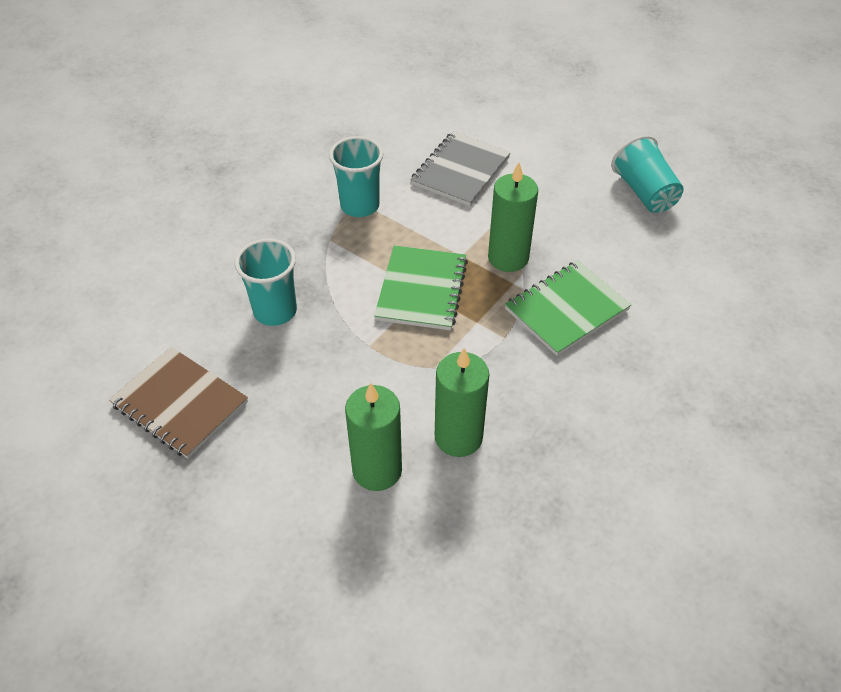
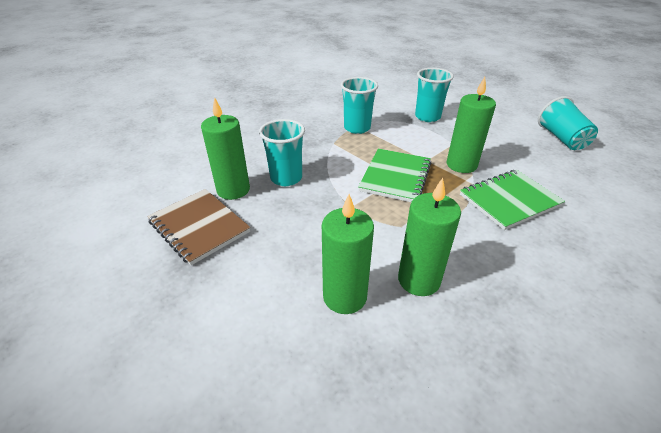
camera: 10 degrees right, 10 degrees down
(207, 340) = (233, 190): none -> green candle
(460, 171) = (427, 117): grey notebook -> turquoise cup

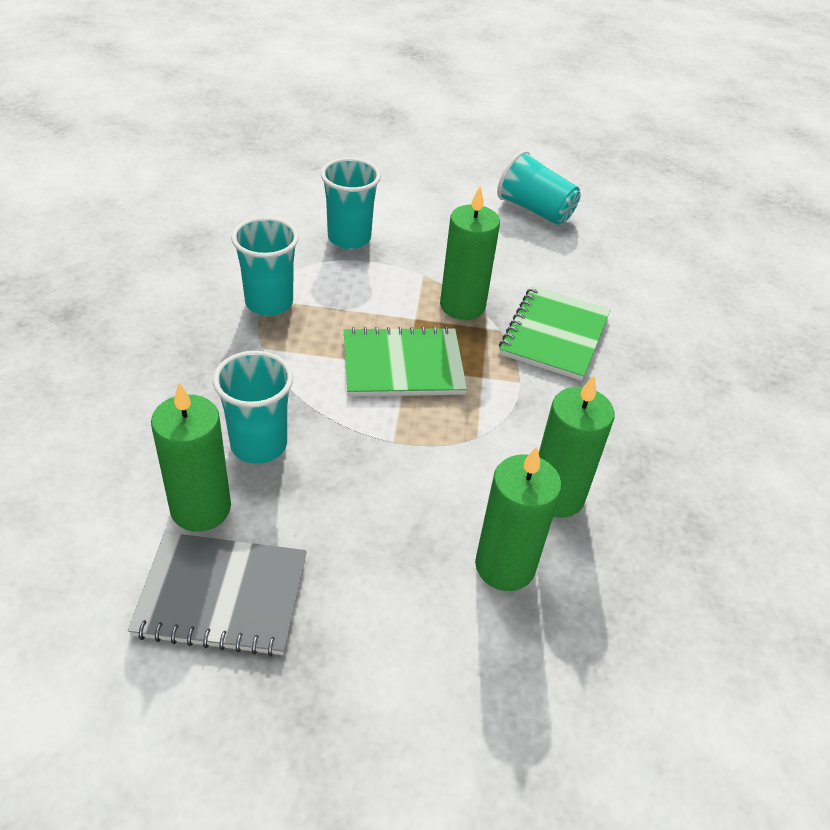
camera: 45 degrees left, 5 degrees up
(199, 227) = (222, 596): brown notebook -> grey notebook
(395, 177) = (403, 365): green notebook -> green notebook turned 75 degrees counterclockwise

